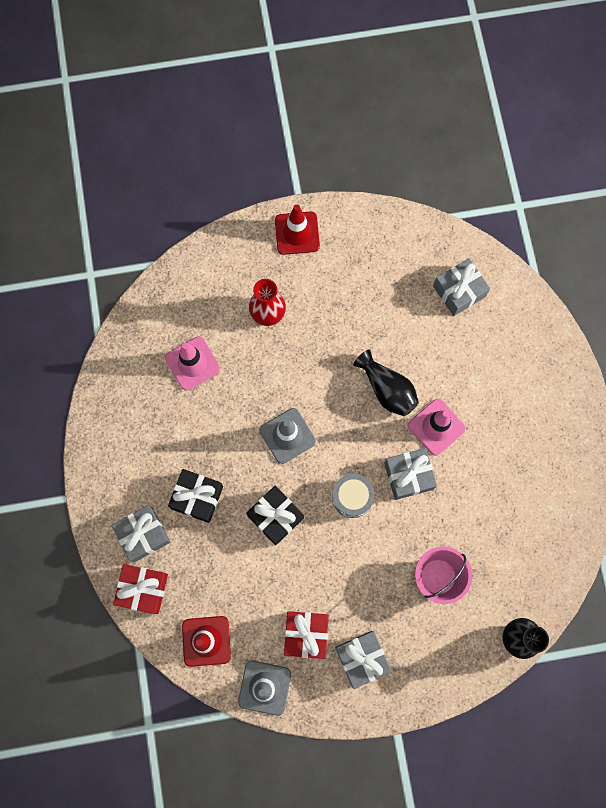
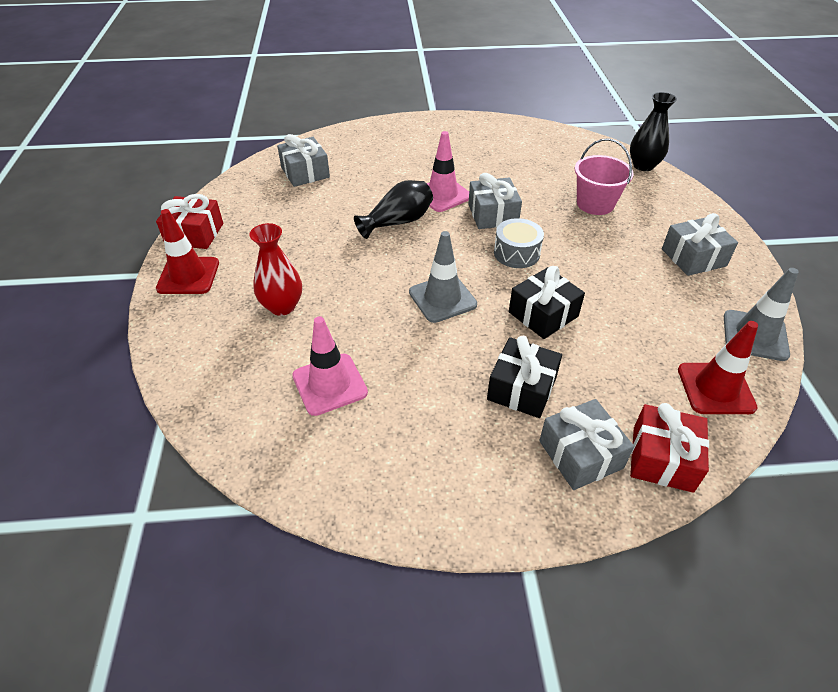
camera: 85 degrees left, 30 degrees down
(306, 634) = (679, 297): red gift -> red gift (194, 234)

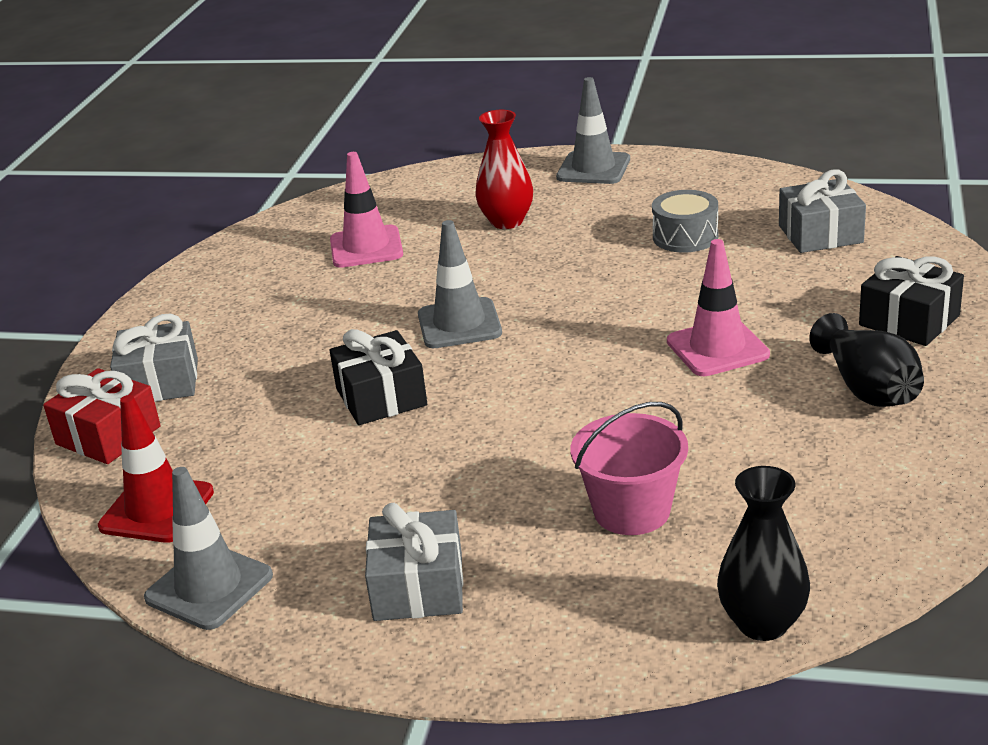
camera: 110 degrees right, 15 degrees down
(188, 276) = (593, 168): red traffic cone -> grey traffic cone
(194, 234) = (680, 166): red gift -> none
(398, 222) = (651, 303): black vase -> black vase (867, 388)
(492, 214) = (639, 390): grey gift -> none
(516, 253) = (525, 397): grey drum -> grey drum (685, 237)
(522, 388) = (273, 360): black gift -> black gift (909, 320)

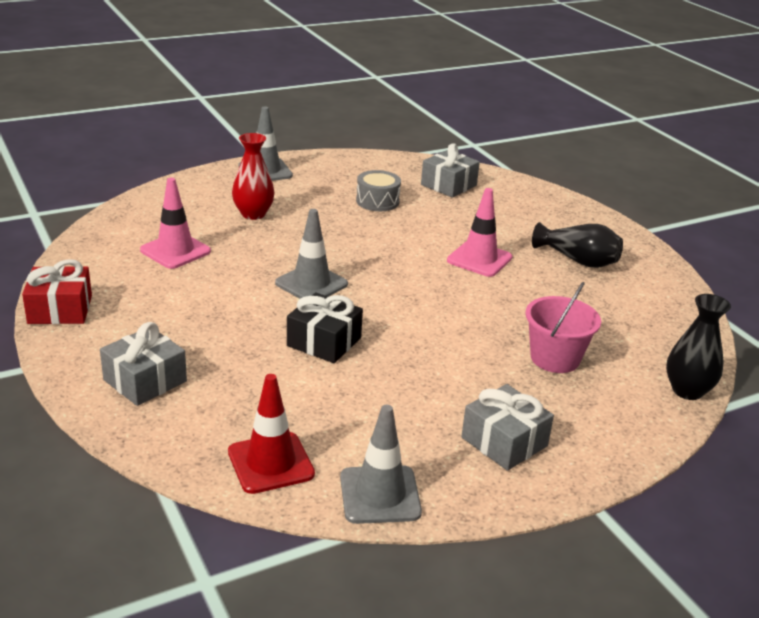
camera: 45 degrees left, 0 degrees up
(108, 435) = (157, 429): red gift -> red gift (60, 309)
(909, 320) = (551, 221): black gift -> none

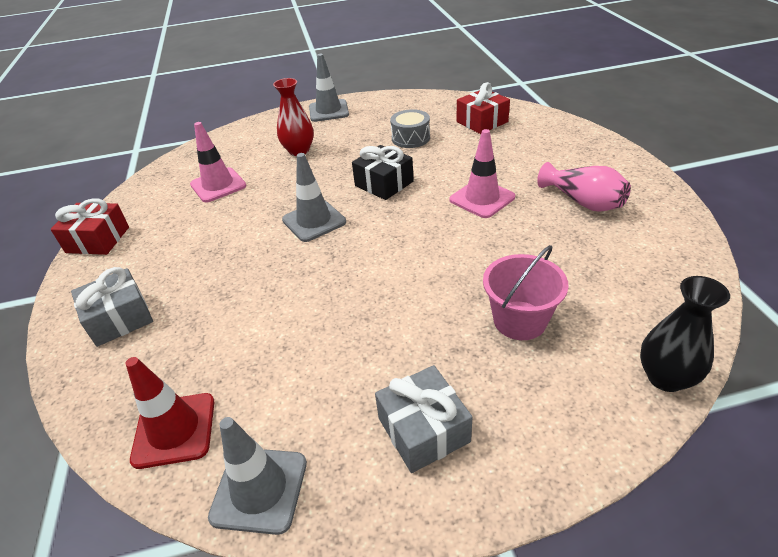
camera: 20 degrees right, 10 degrees up
(324, 342) = (295, 285): black gift -> black gift (384, 184)
(448, 185) = (482, 122): grey gift -> red gift
(578, 260) = (583, 202): black vase -> pink vase

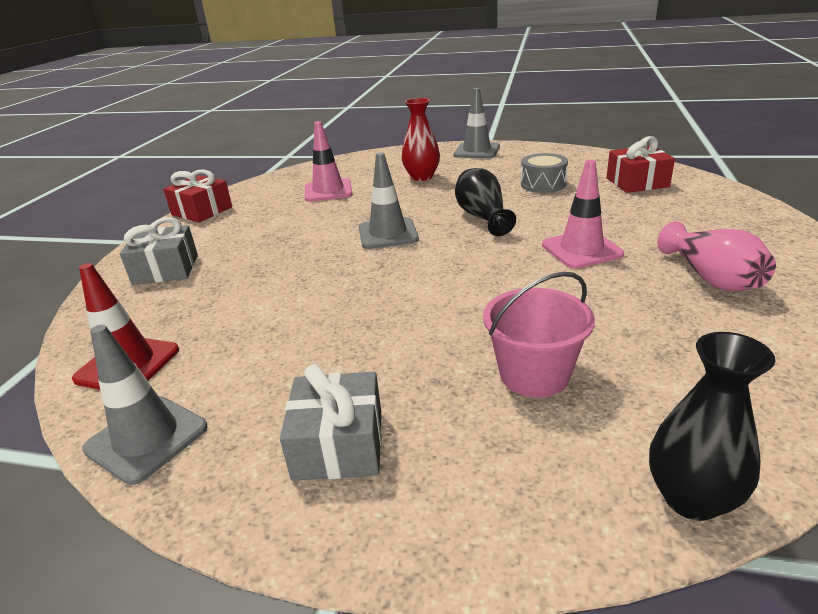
camera: 25 degrees right, 10 degrees down
(384, 184) = (482, 217): black gift -> black vase

